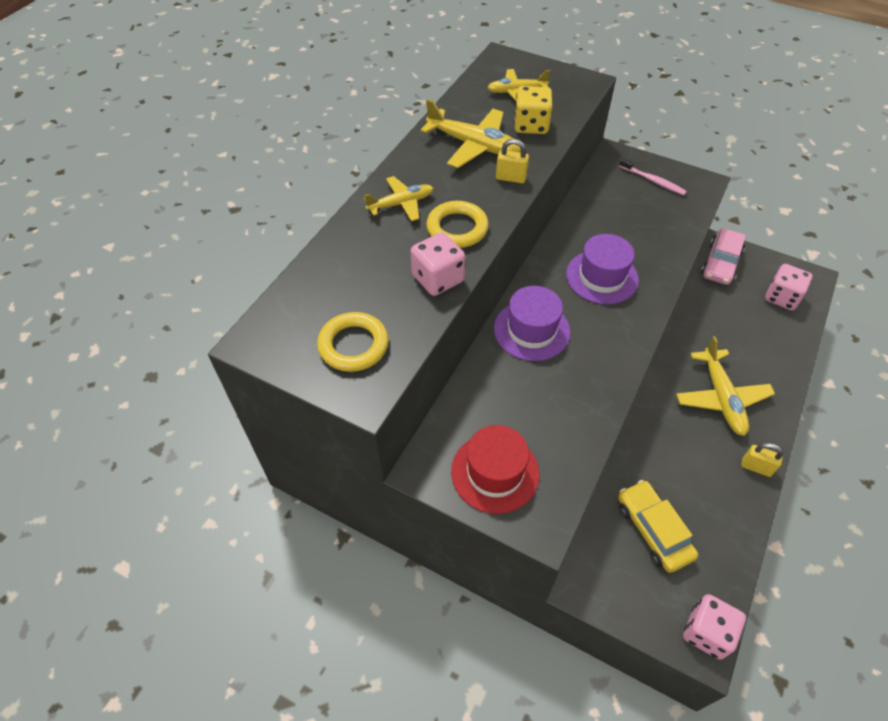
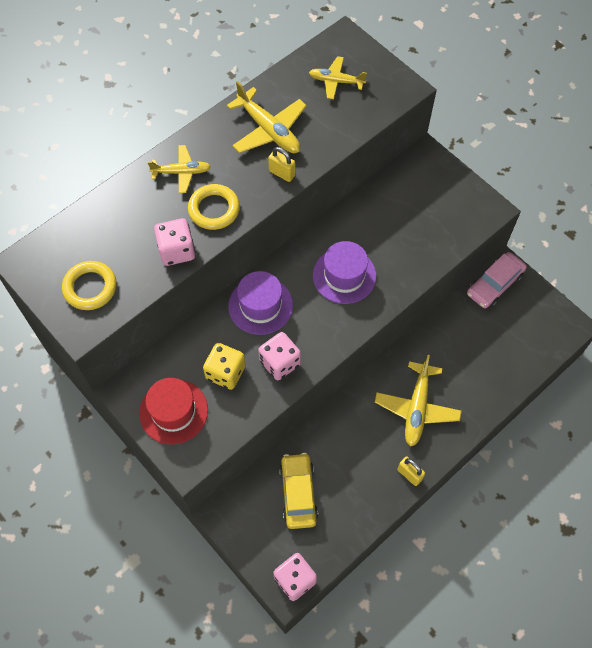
camera: 20 degrees right, 10 degrees up
(531, 125) = (328, 123): yellow dice -> yellow dice (225, 372)
(653, 181) = (445, 194): pink toothbrush -> none
(781, 297) = (529, 335): pink dice -> pink dice (280, 362)

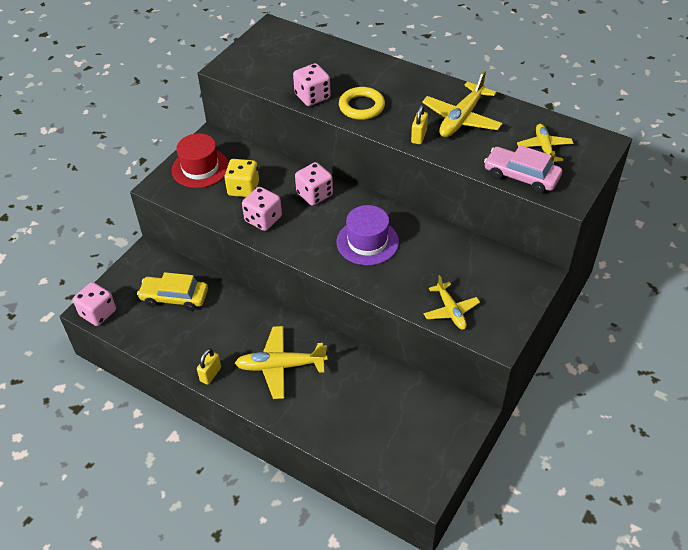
camera: 75 degrees right, 15 degrees down
(90, 287) = (261, 63): yellow ring -> none
(182, 172) = (390, 81): yellow plane -> yellow plane (451, 311)
(260, 305) = (314, 194): purple hat -> pink dice
(298, 493) = (174, 297): yellow car -> yellow car turned 150 degrees counterclockwise
(494, 284) = (446, 406): pink car -> pink car (521, 176)

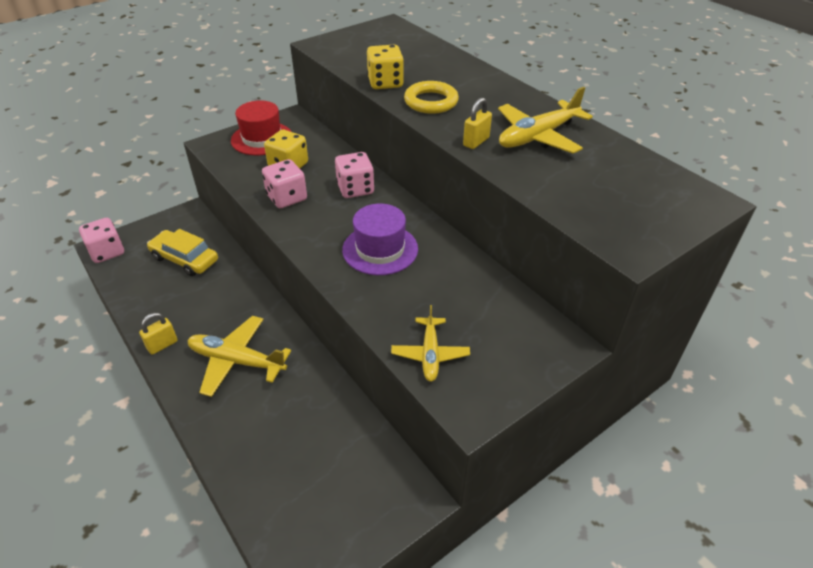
camera: 20 degrees right, 5 degrees down
(312, 96) = (385, 83): pink dice -> yellow dice
(521, 176) = (579, 210): pink car -> none
(544, 148) = (626, 188): yellow plane -> none

